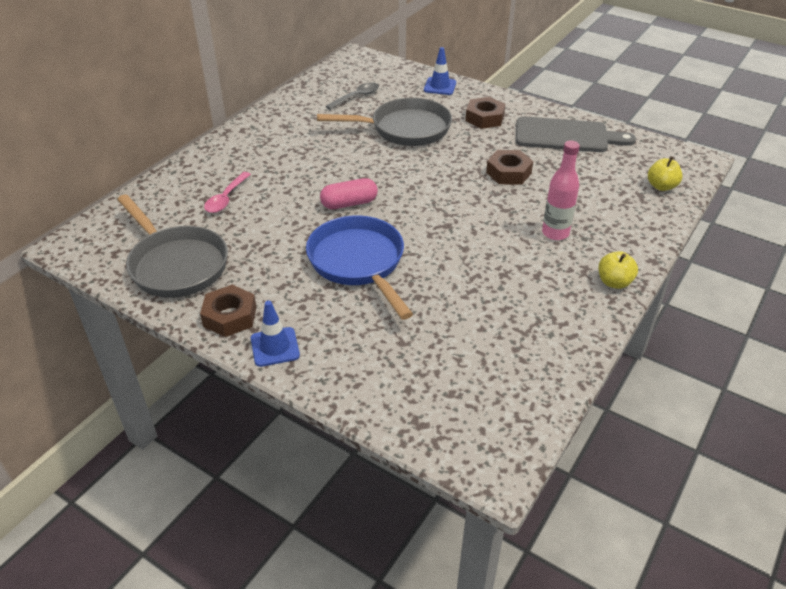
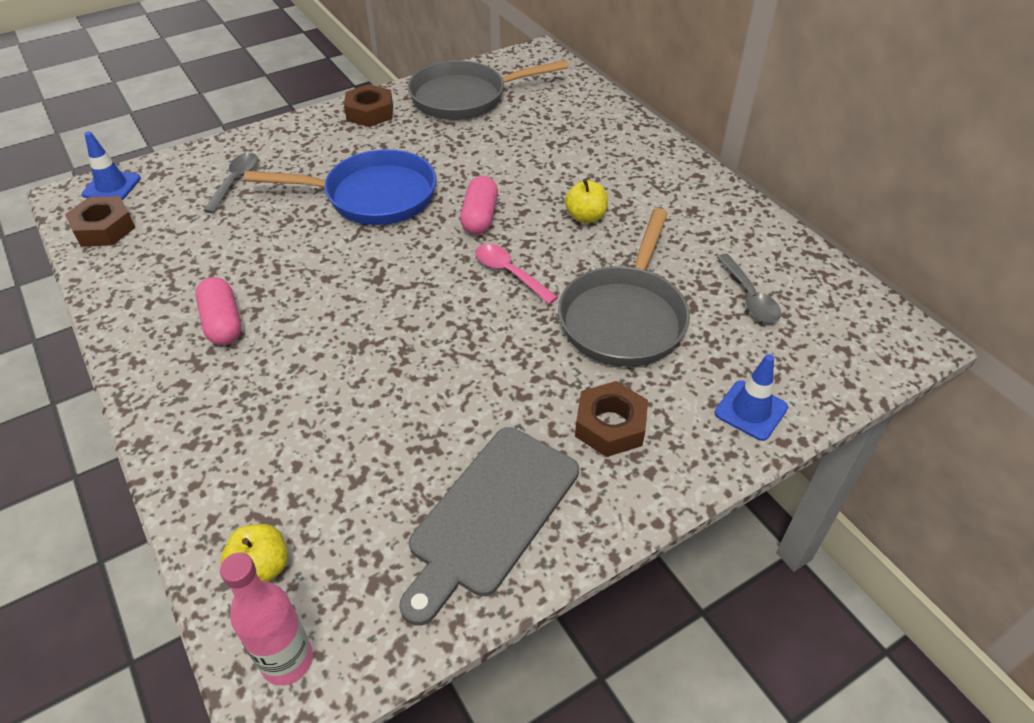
camera: 115 degrees right, 5 degrees up
(226, 198) = (552, 139): pink spoon -> pink spoon (509, 273)
(275, 347) = (311, 126): blue traffic cone -> blue traffic cone (112, 186)
(392, 355) = (235, 181): none -> grey spoon
(508, 173) = (439, 384): brown nut -> brown nut (104, 228)
(545, 276) = (223, 323): none -> pink capsule
(555, 233) = (279, 369): pink bottle -> pink bottle (287, 660)
(614, 282) = (152, 379): yellow apple -> yellow apple (585, 217)

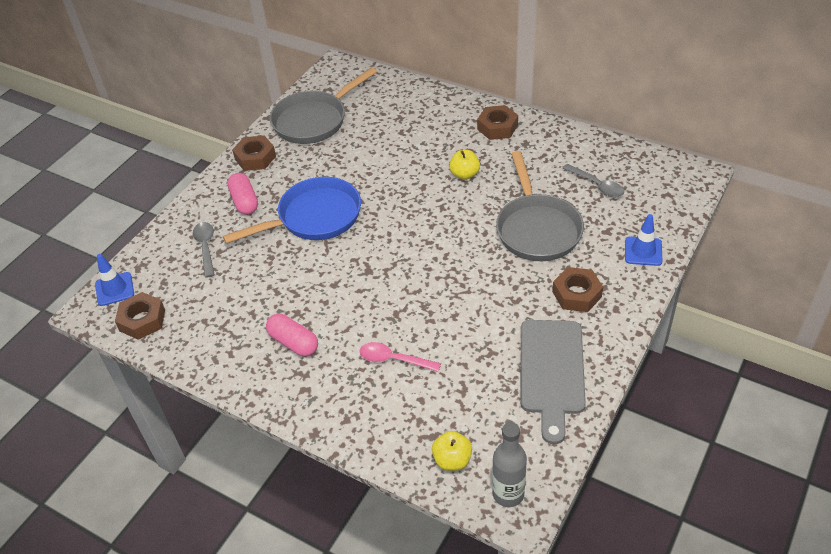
camera: 25 degrees left, 0 degrees up
(287, 660) = (508, 494): pink bottle -> grey bottle
(480, 217) = (398, 202): pink capsule -> pink capsule (244, 201)
(509, 273) = (448, 231): pink spoon -> pink spoon (393, 359)
(671, 179) = (497, 127): none -> brown nut

